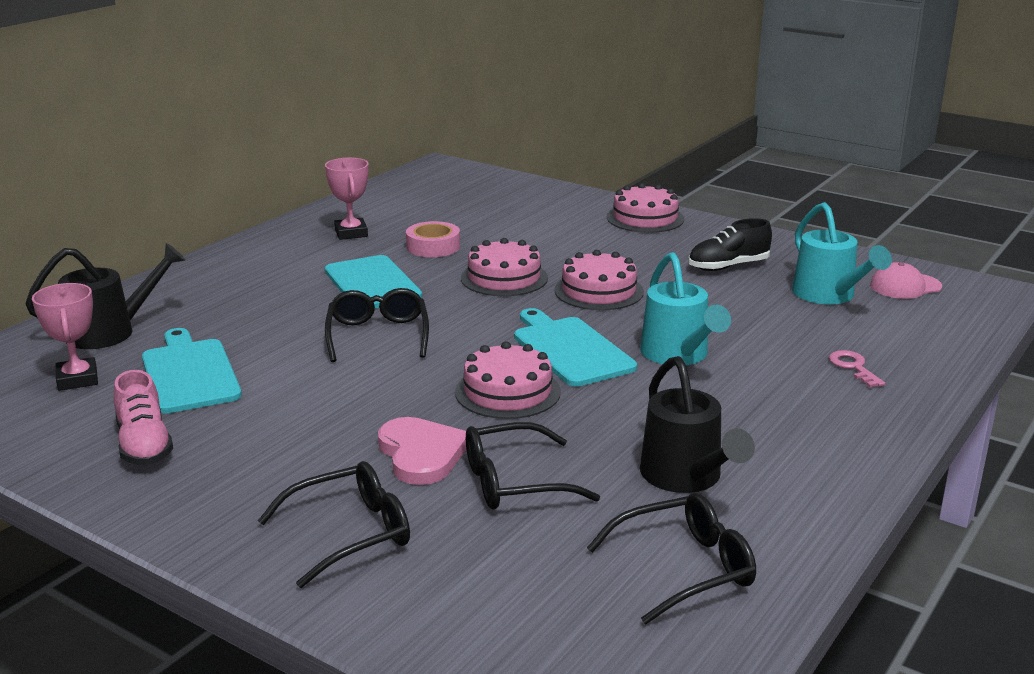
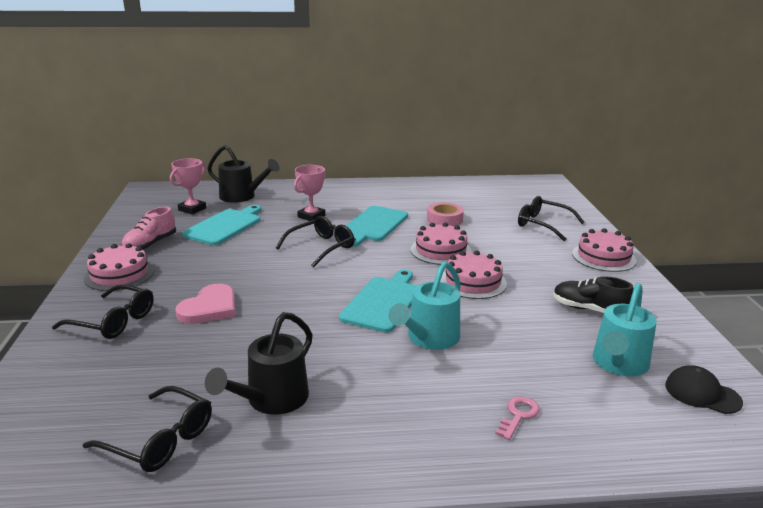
camera: 50 degrees right, 0 degrees up
(351, 233) = (423, 197): pink trophy -> pink trophy (311, 216)
(507, 392) = (306, 304): pink cake -> pink cake (119, 274)
(514, 482) = (207, 345): black glasses -> black glasses (543, 224)
(905, 286) = (702, 393): pink cap -> black cap

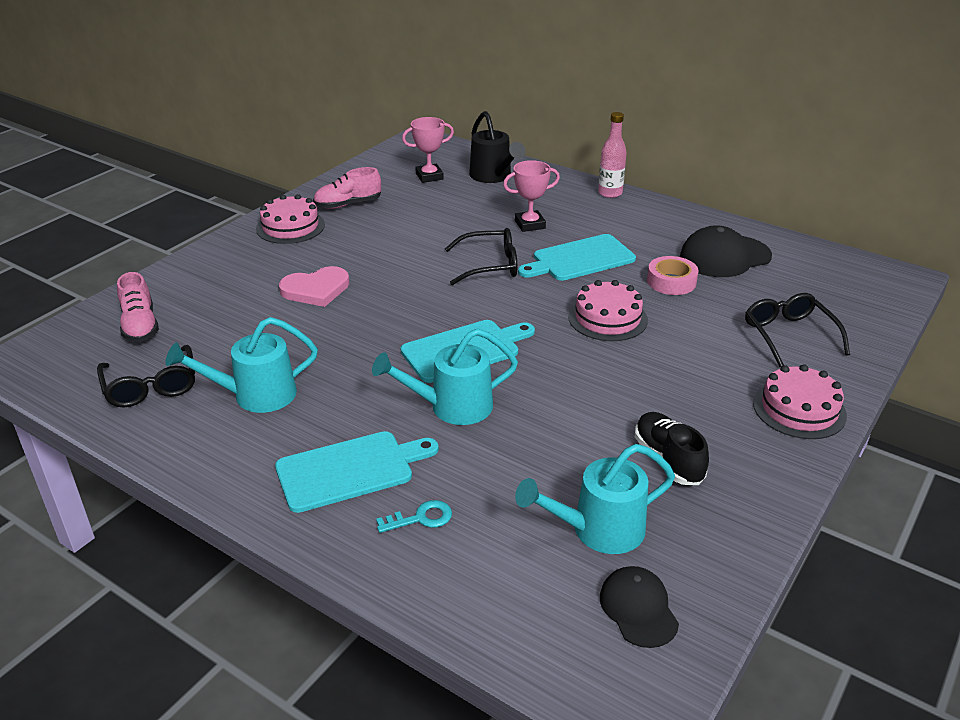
camera: 40 degrees right, 10 degrees up
(73, 399) = (140, 325): none -> pink shoe
(113, 321) = (236, 271): black glasses -> none
(225, 226) = (434, 206): turquoise cutting board -> turquoise cutting board (350, 470)
(271, 401) = (254, 395): black watering can -> turquoise watering can
(336, 185) = (610, 193): none -> pink bottle
(452, 198) = (724, 256): none -> black cap
(473, 282) = (586, 369): pink cake -> none
(518, 415) = (421, 518): pink key -> turquoise key

